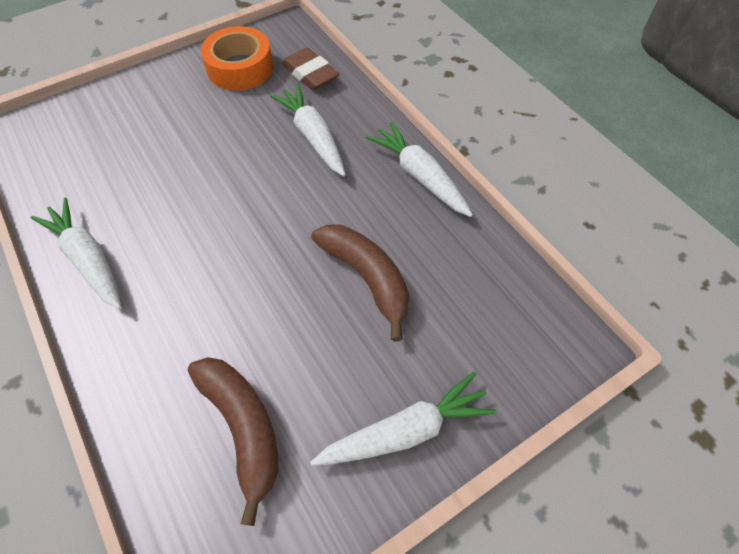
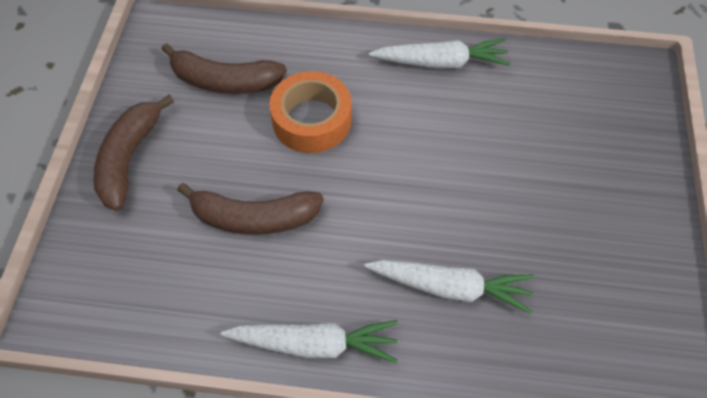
camera: 130 degrees right, 0 degrees up
(240, 68) = (620, 289): orange tape -> orange tape (312, 120)
(310, 73) = (558, 355): brown eraser -> none
(406, 430) = (129, 159): white carrot -> brown banana

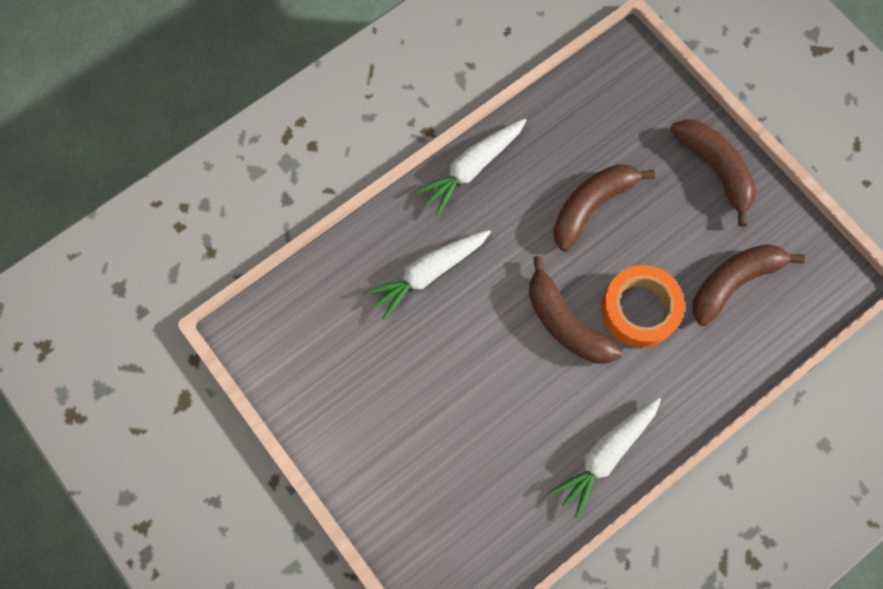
camera: 135 degrees right, 15 degrees up
(376, 157) = (565, 323): none -> brown banana

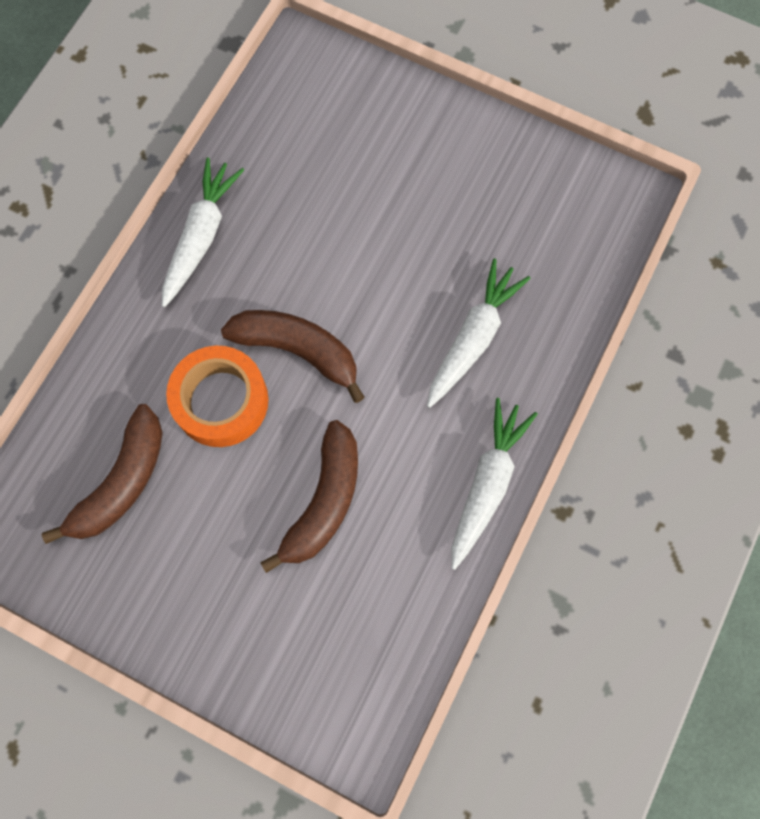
camera: 155 degrees right, 0 degrees up
(715, 168) = (189, 621): brown banana -> none

